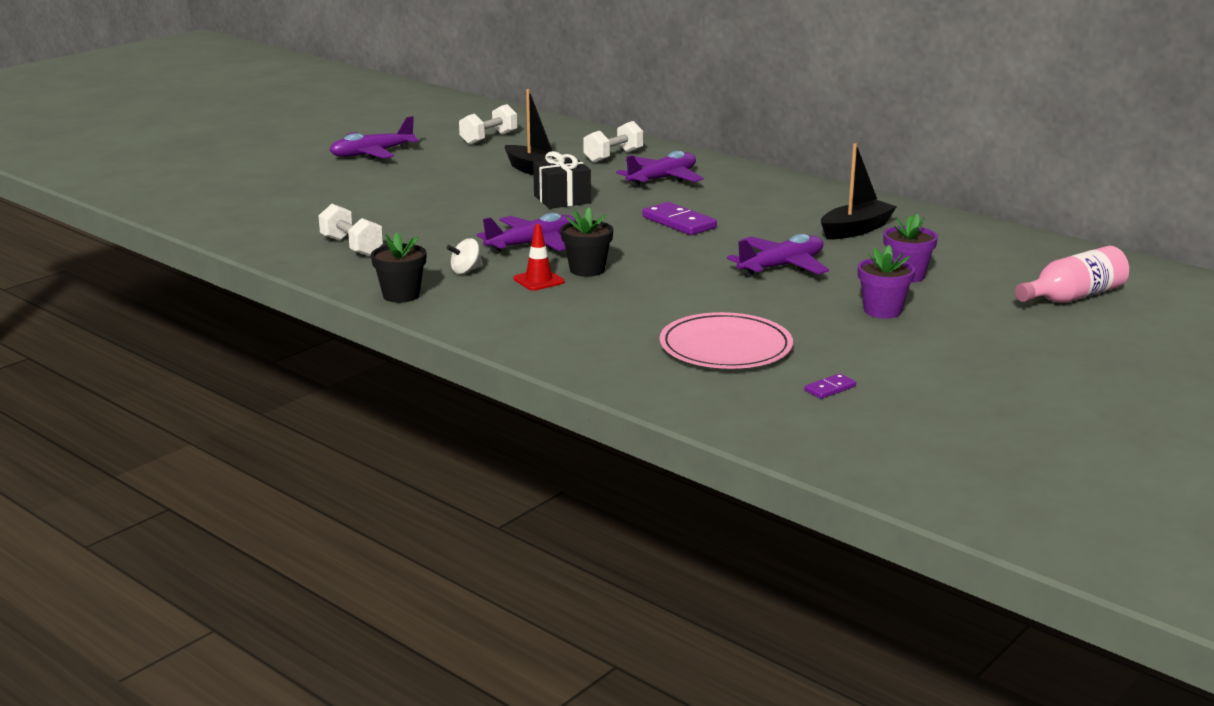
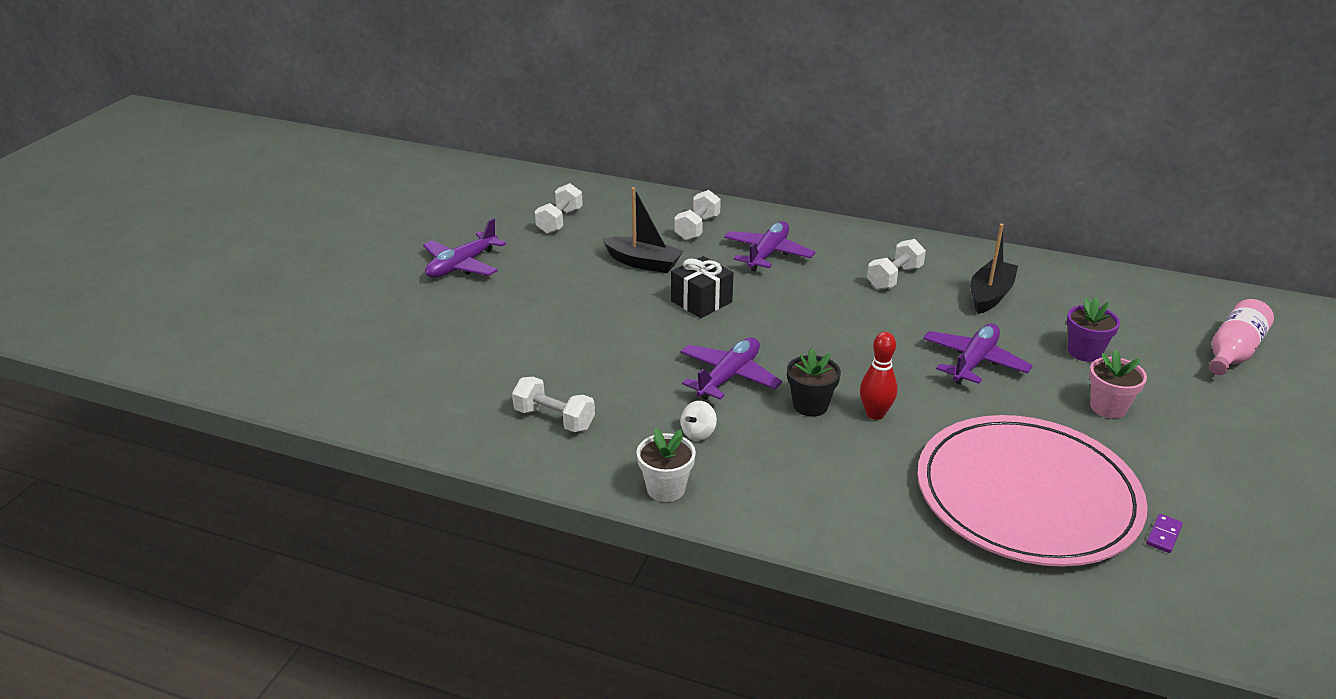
camera: 20 degrees left, 10 degrees up
(401, 295) = (666, 488): black flower pot -> white flower pot
(539, 280) = (779, 432): red traffic cone -> none
(642, 283) = (875, 414): none -> red bowling pin
(679, 222) = (834, 315): purple domino -> none
(725, 347) = (1027, 495): pink plate -> pink plate, size x1.68
(770, 208) = (894, 278): none -> white dumbbell
(882, 311) = (1108, 407): purple flower pot -> pink flower pot

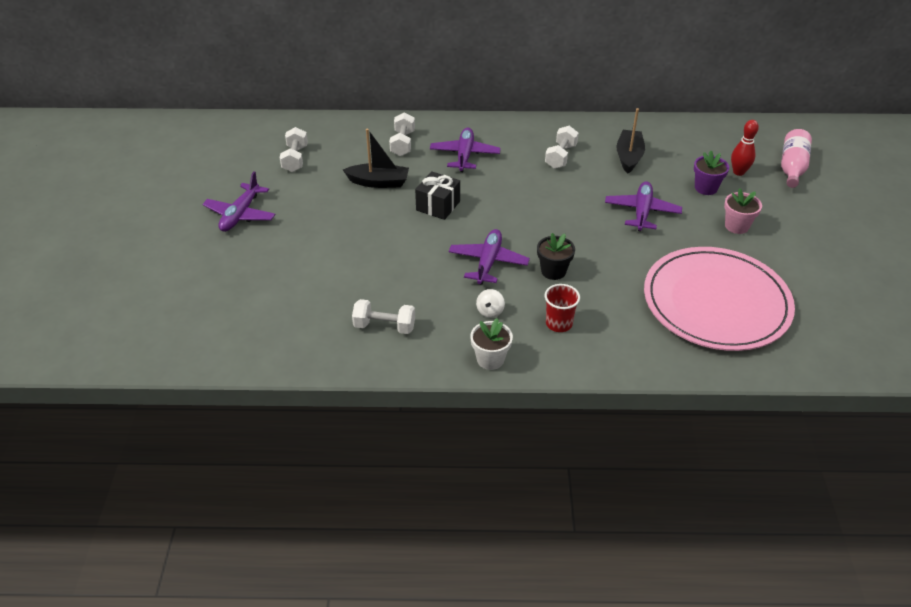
camera: 20 degrees left, 10 degrees up
(782, 468) = (559, 323): none -> red cup
(875, 414) = (598, 267): red bowling pin -> red bowling pin (738, 172)
(1163, 535) = (804, 308): purple domino -> none

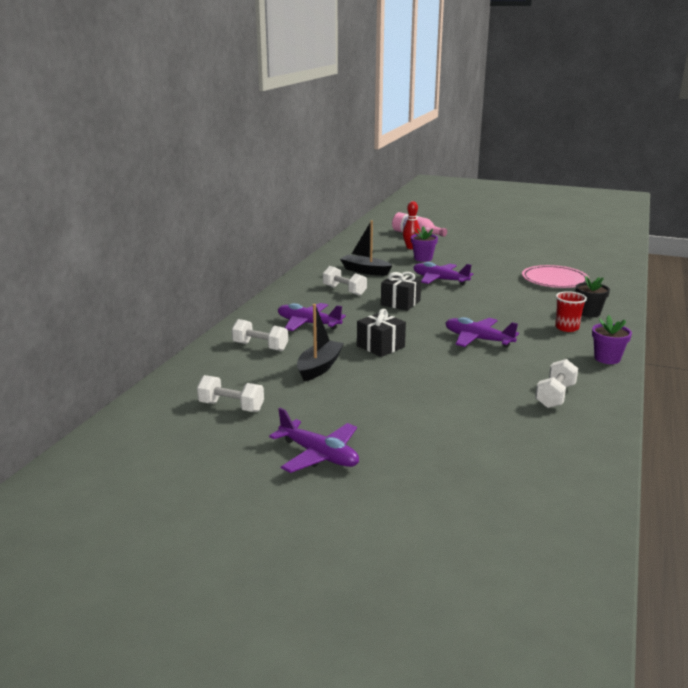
camera: 70 degrees left, 20 degrees down
(490, 311) = (545, 349): white spinning top -> none
(490, 359) = (607, 358): white flower pot -> purple flower pot
(552, 197) = (400, 303): none -> black gift
(553, 271) = (500, 319): black flower pot -> black flower pot (589, 313)
(716, 302) = (554, 280): pink plate -> pink plate, size x0.60
(736, 226) = (473, 259): pink flower pot -> none

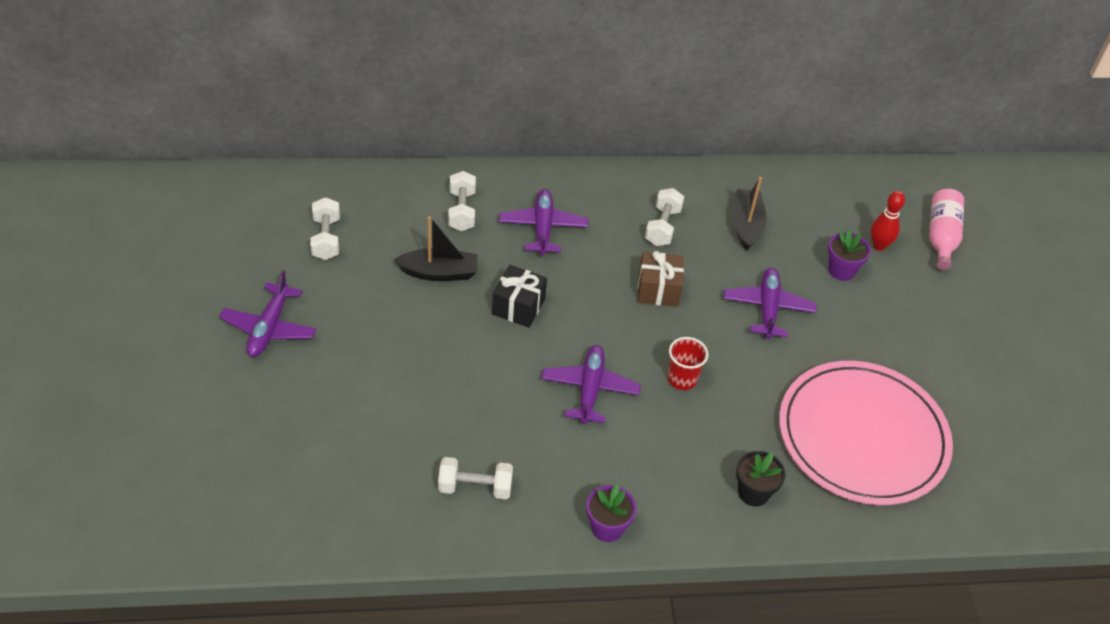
camera: 60 degrees right, 25 degrees up
(400, 303) = (658, 290): black gift -> brown gift
(554, 280) = (862, 436): pink plate -> pink plate, size x1.68
(567, 328) = (682, 474): red cup -> red cup (682, 379)

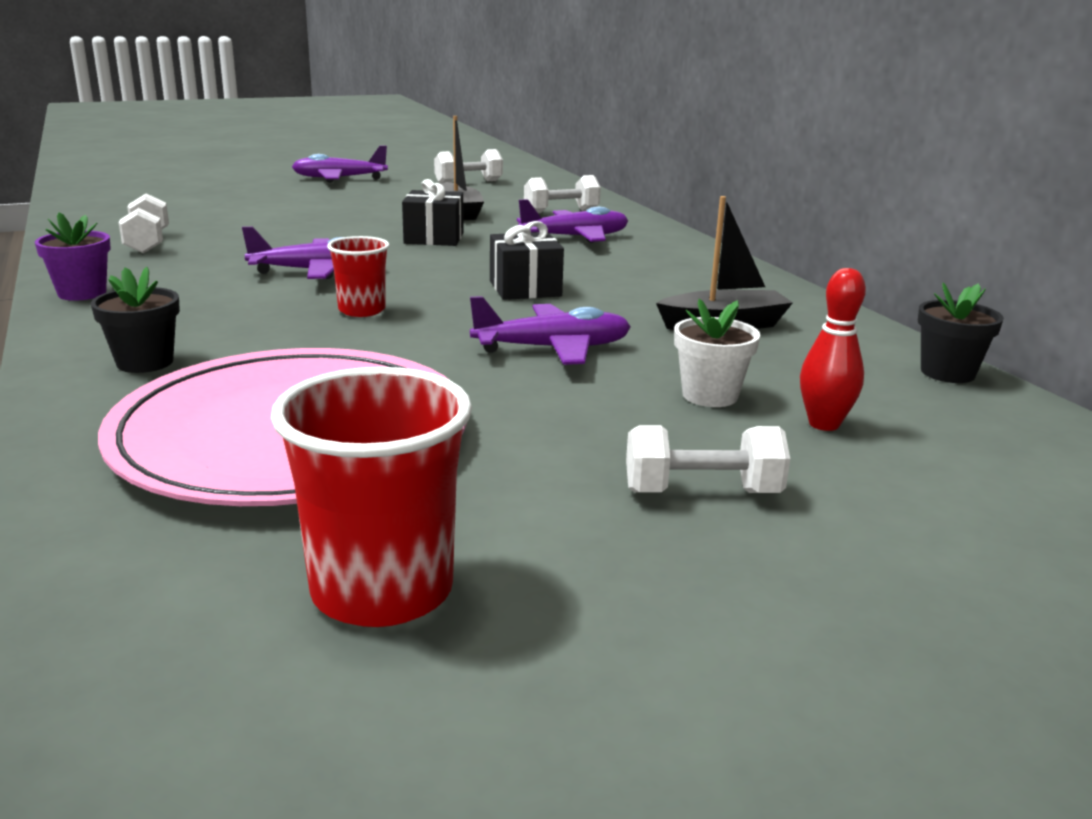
camera: 75 degrees right, 25 degrees down
(658, 290) = (525, 288): brown gift -> black gift
(662, 227) = (651, 283): white dumbbell -> white dumbbell (702, 492)
(829, 175) = (947, 373): none -> black flower pot
(841, 270) = (710, 395): purple flower pot -> white flower pot
(941, 237) = (951, 488): pink bottle -> none
(997, 426) = (382, 591): none -> red cup

